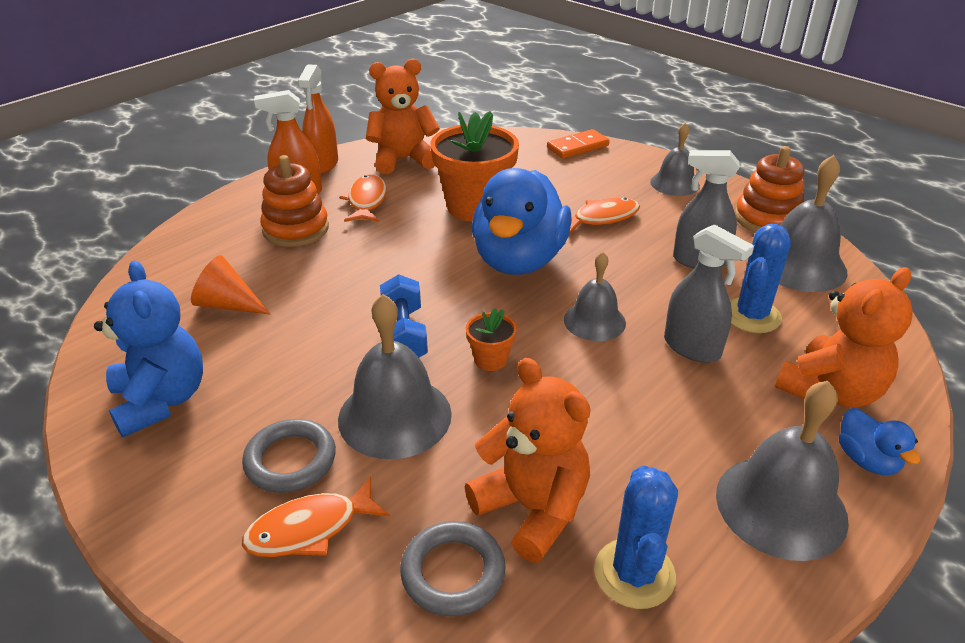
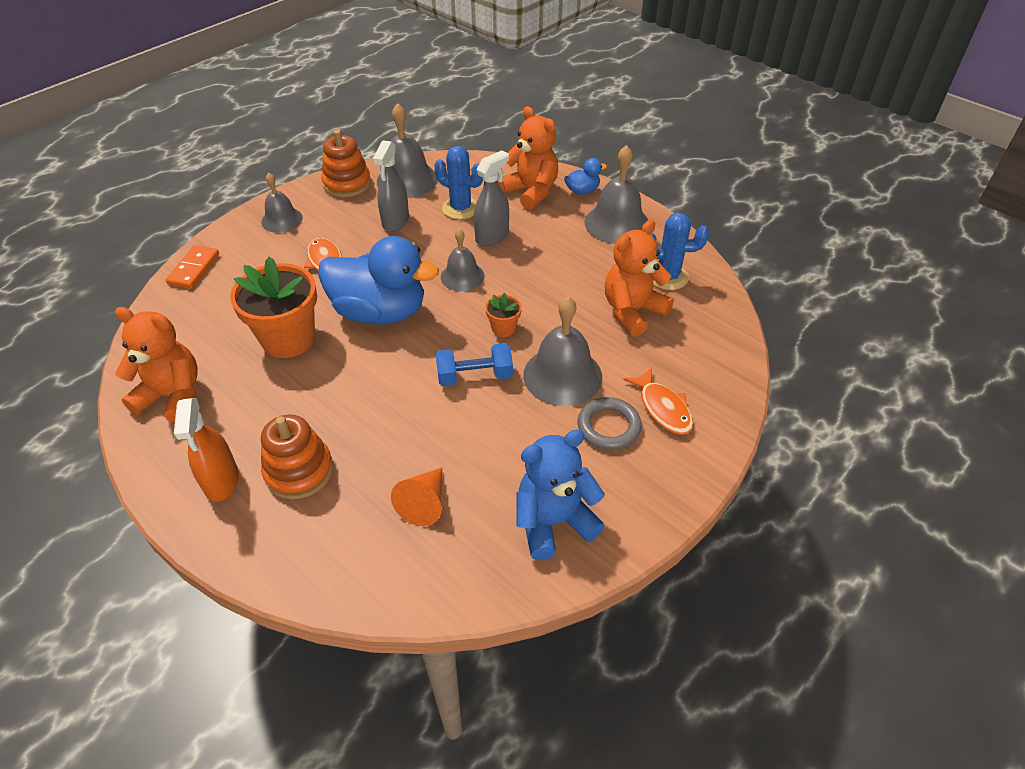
camera: 90 degrees left, 10 degrees up
(323, 164) = (157, 467): orange spray bottle -> none
(366, 201) = (255, 419): orange fish -> none
(403, 159) = (173, 396): orange teddy bear -> orange teddy bear turned 120 degrees clockwise
(453, 572) = (681, 343): grey ring -> none
(577, 147) = (194, 269): orange domino -> orange domino turned 45 degrees clockwise

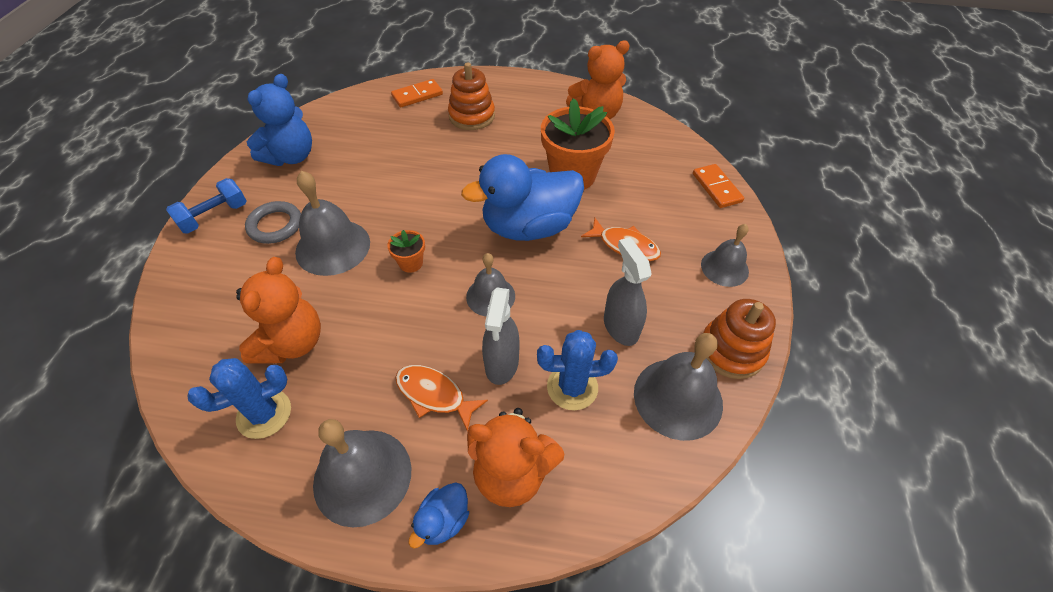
camera: 145 degrees right, 5 degrees up
(221, 481) = (510, 95): orange spray bottle -> none
(328, 551) = (417, 95): none -> orange domino
(424, 503) = (381, 133): orange cone -> none
(474, 376) = (406, 214): blue dumbbell -> blue dumbbell (214, 216)
(663, 408) = (232, 259): orange fish -> orange fish (434, 395)

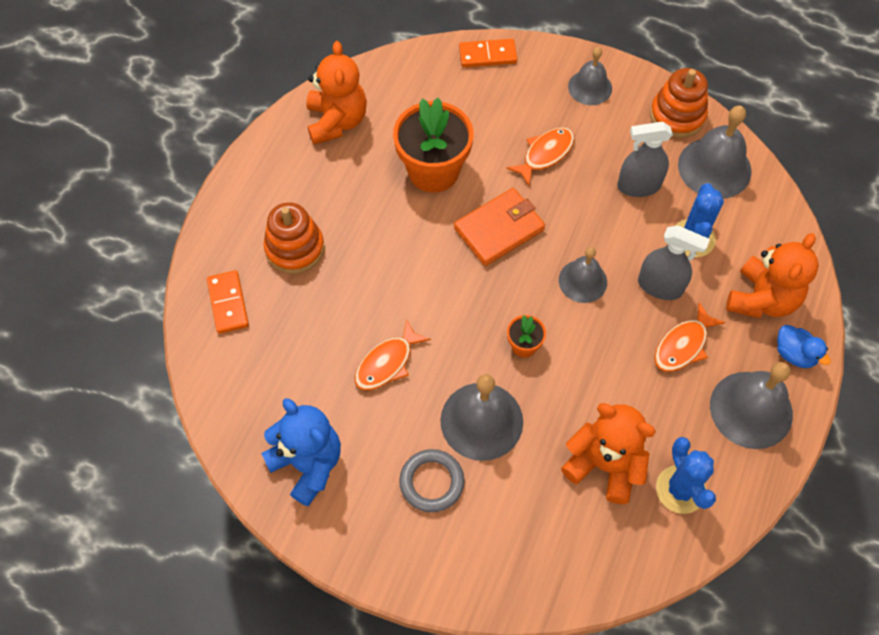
camera: 75 degrees left, 10 degrees up
(214, 216) = (397, 554): blue dumbbell -> none
(380, 181) = (387, 363): none -> orange fish
(529, 226) = (499, 229): blue duck -> orange wallet

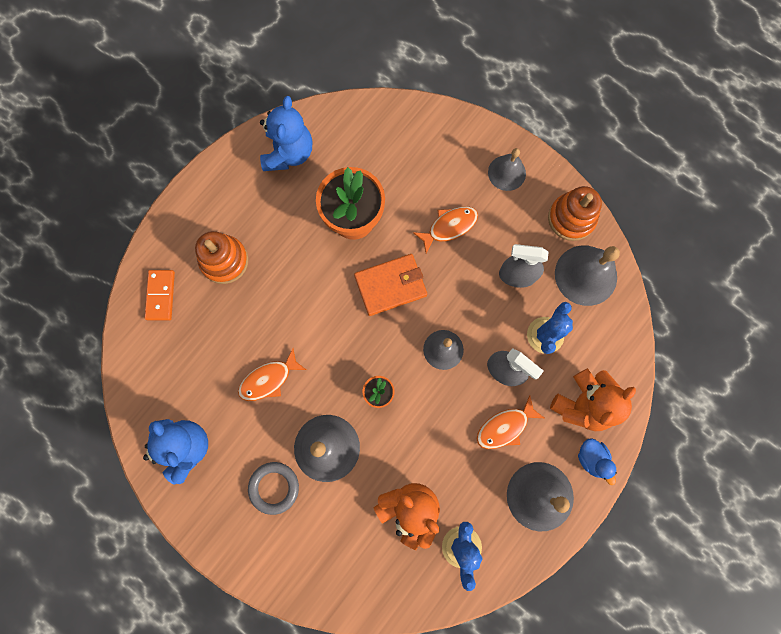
camera: 15 degrees right, 15 degrees up
(337, 121) = (289, 153): orange teddy bear -> blue teddy bear
(487, 55) = (430, 120): orange domino -> none

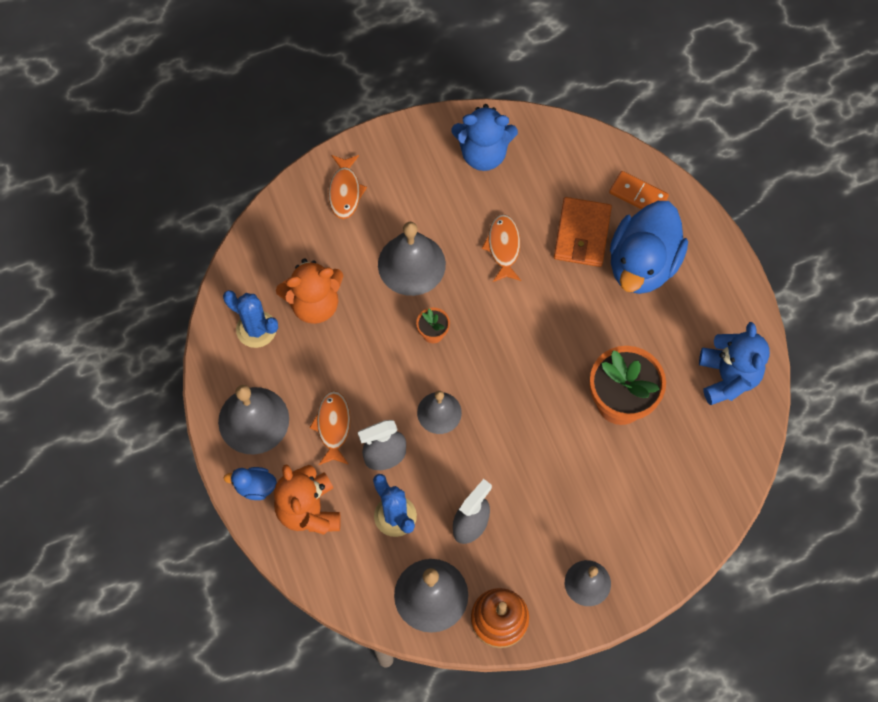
camera: 120 degrees right, 10 degrees down
(224, 261) = (642, 264): orange stacking toy -> blue duck
(274, 487) = (404, 205): grey ring -> none
(289, 153) = (727, 377): blue teddy bear -> blue teddy bear turned 135 degrees counterclockwise
(390, 285) = (531, 399): orange wallet -> orange wallet (582, 234)
(449, 227) = (560, 489): orange fish -> orange fish (345, 191)

